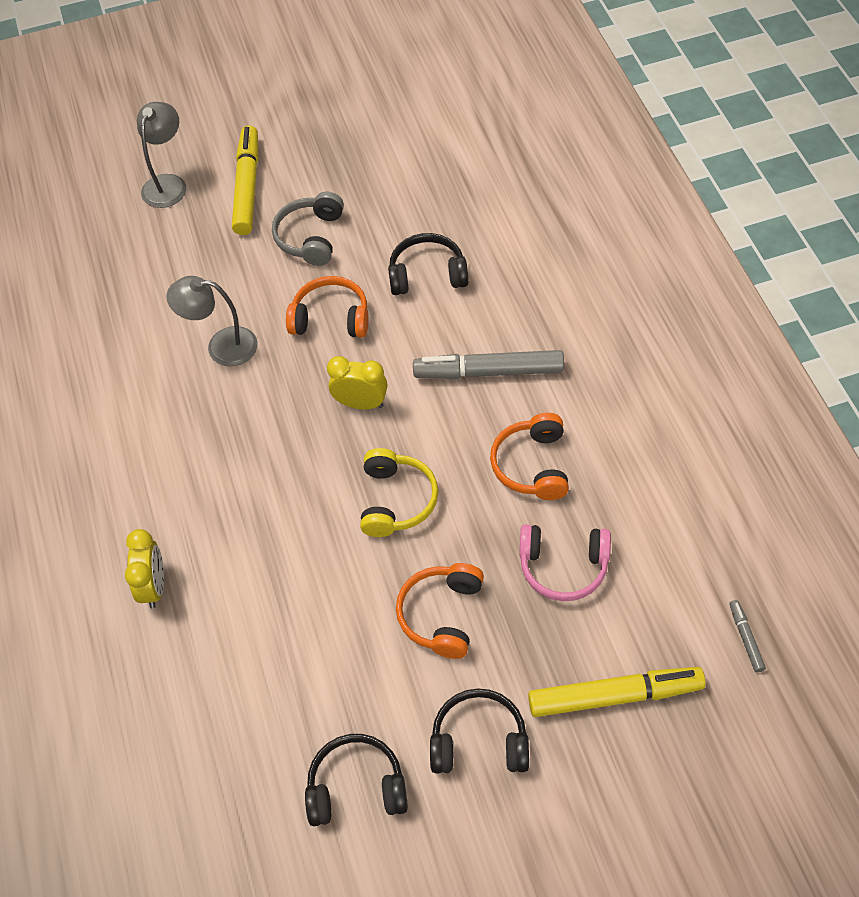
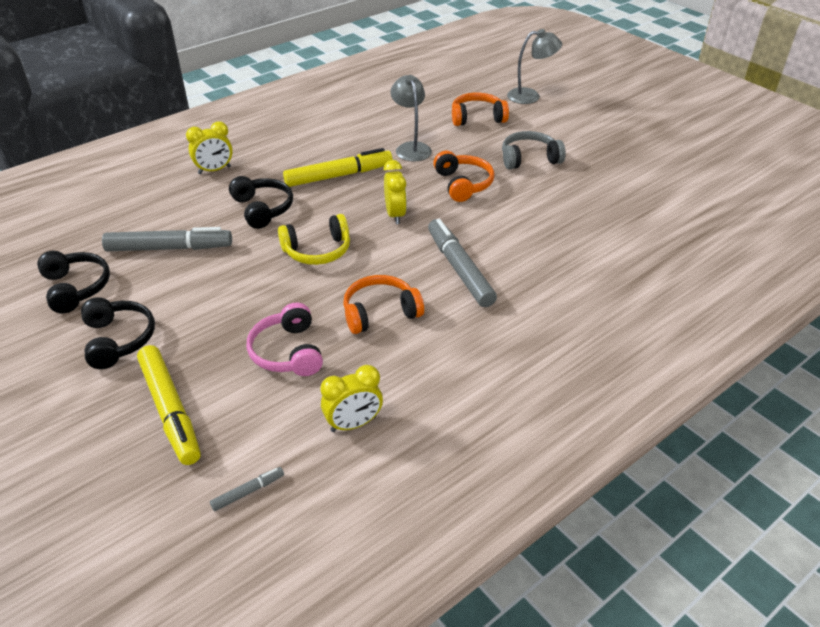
camera: 65 degrees right, 15 degrees down
(247, 186) = (553, 124): yellow marker -> yellow marker (339, 176)
(318, 666) = (169, 248): none -> grey marker
(427, 275) = (534, 217): black headphones -> black headphones (262, 209)
(442, 615) = (225, 296): orange headphones -> orange headphones (477, 118)
(686, 530) = (353, 424): none -> yellow clock

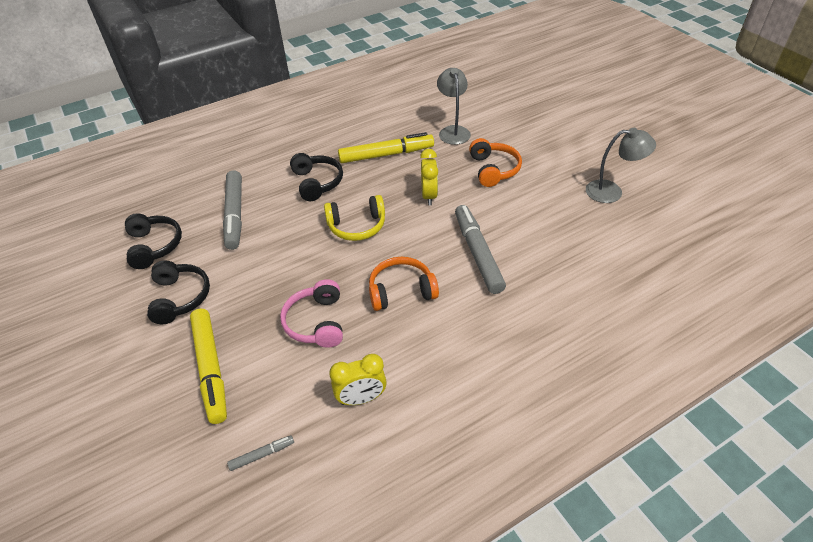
camera: 10 degrees right, 5 degrees up
(169, 248) = (235, 214): grey marker -> grey marker turned 75 degrees clockwise
(214, 170) = (283, 143): yellow clock -> none
(477, 118) = (516, 105): orange headphones -> none
(529, 159) = (557, 148): grey headphones -> none
(530, 96) = (567, 85): grey lamp -> grey lamp (611, 192)

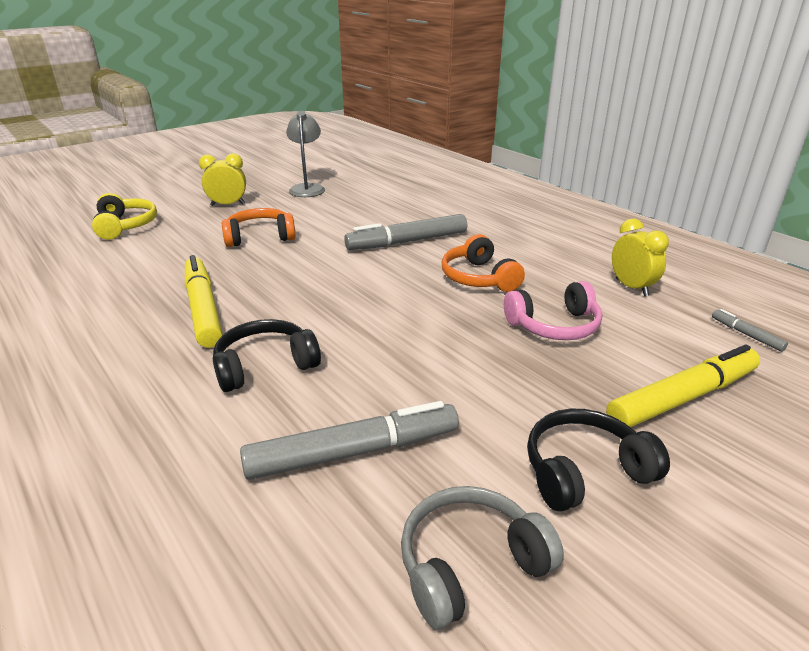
camera: 100 degrees left, 15 degrees down
(154, 246) = (470, 565): black headphones -> grey headphones
(357, 226) = (371, 317): yellow headphones -> yellow headphones (125, 226)
(429, 196) = (308, 271): yellow clock -> yellow clock (228, 204)
(453, 131) = (163, 263): grey lamp -> none

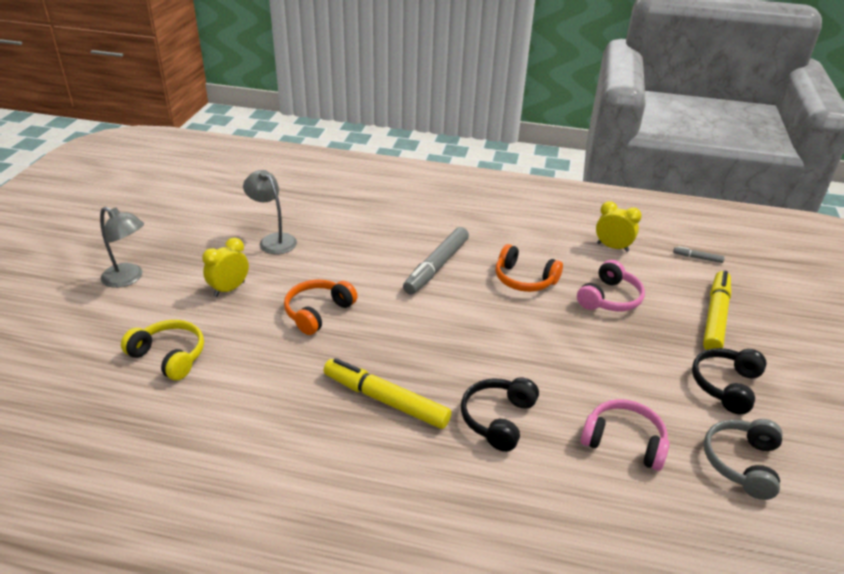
camera: 40 degrees left, 5 degrees up
(181, 181) = (128, 278): none -> grey lamp
(353, 452) = (624, 442): grey marker -> pink headphones

